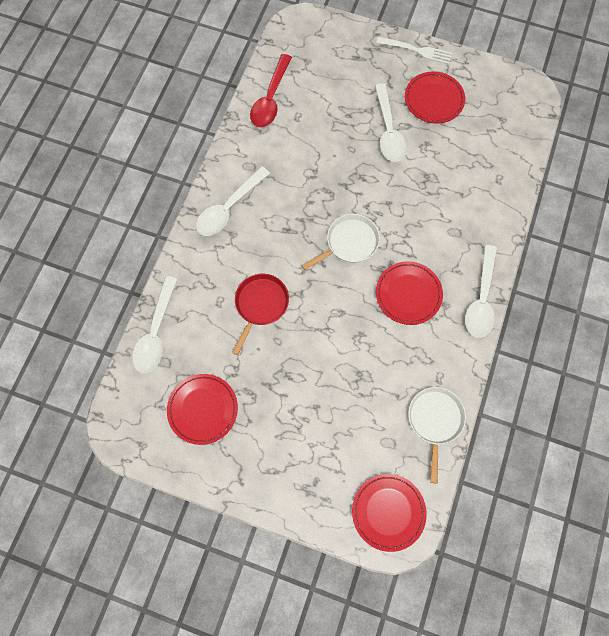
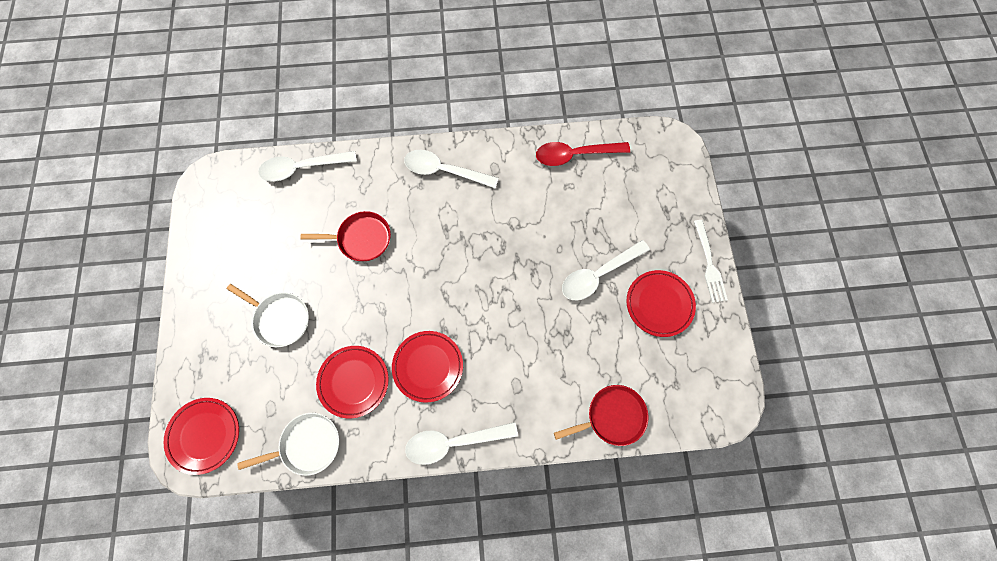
camera: 65 degrees right, 0 degrees up
(203, 409) = (247, 236): red plate -> red plate (353, 381)
(349, 243) = (458, 289): white pan -> white pan (280, 319)
(508, 174) = (612, 416): none -> red pan

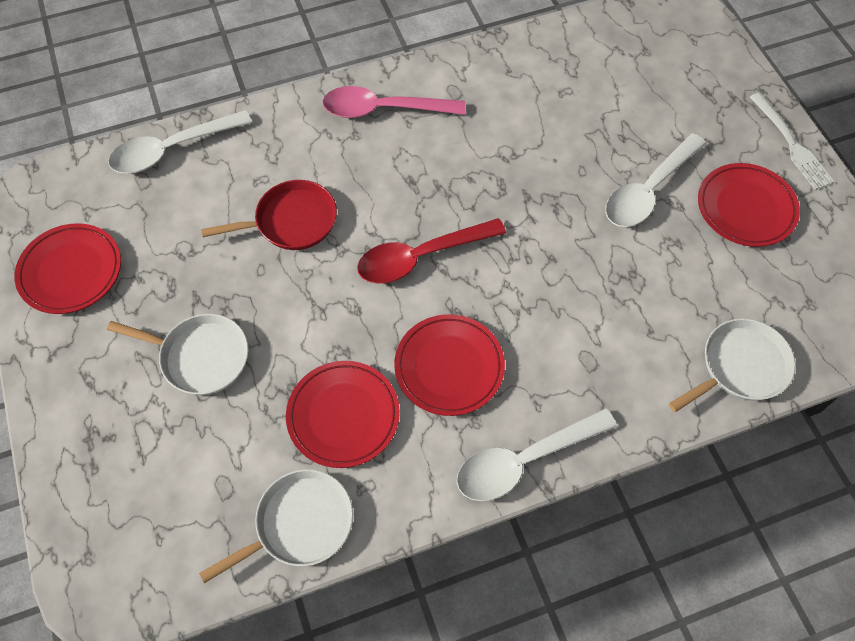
camera: 15 degrees left, 10 degrees down
(204, 435) = (127, 554): red plate -> red plate (71, 271)
(444, 171) = (384, 109): white spoon -> pink spoon
(575, 155) = (559, 52): red spoon -> red spoon (421, 257)
(612, 416) = (740, 367): red pan -> white pan

